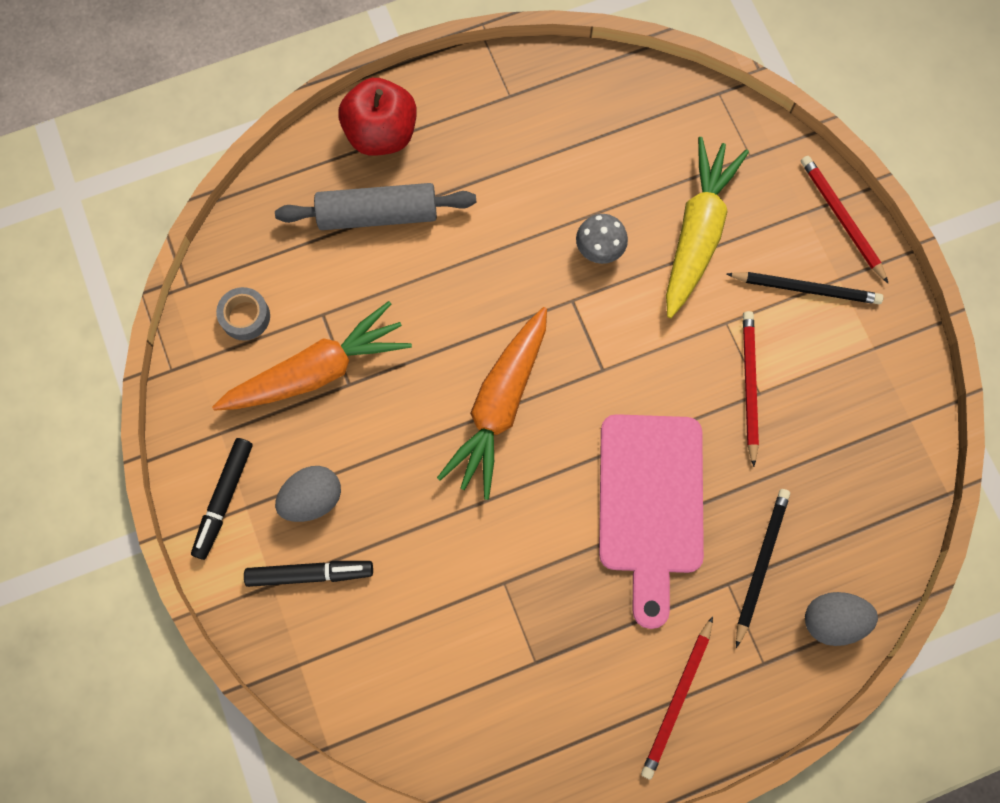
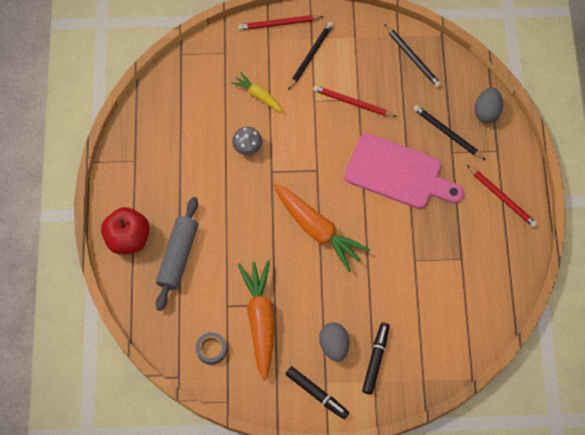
camera: 70 degrees left, 5 degrees down
(697, 233) = (258, 95): yellow carrot -> yellow carrot, size x0.54
(880, 457) = (412, 57): none -> black pencil

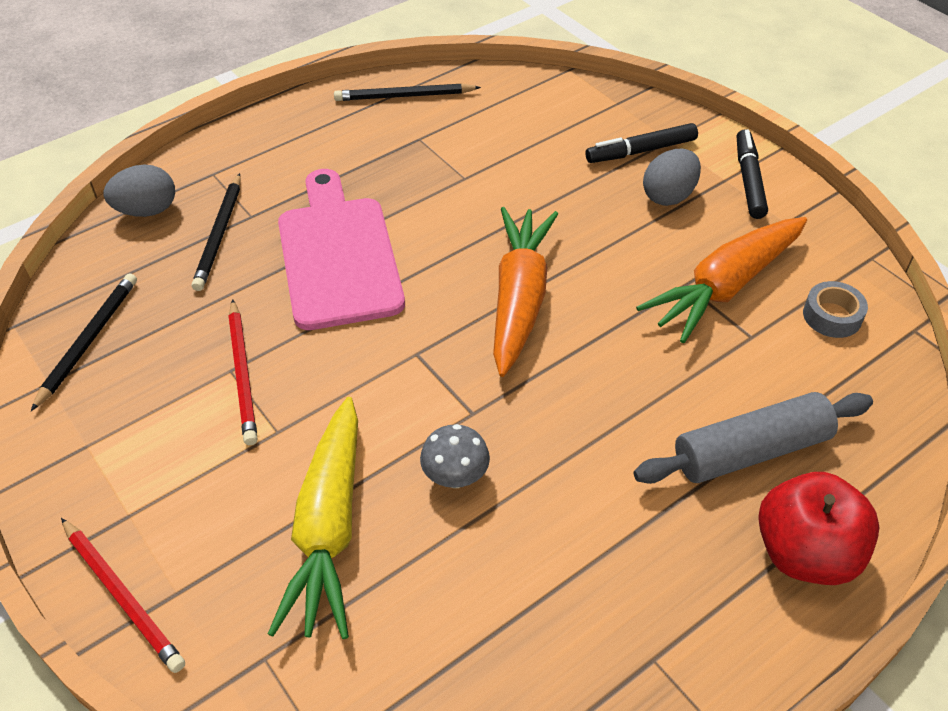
camera: 125 degrees left, 20 degrees down
(258, 95) = (328, 527): yellow carrot -> yellow carrot, size x1.86
(310, 55) = (175, 492): black pencil -> black pencil (404, 96)
(502, 197) = (289, 140): red pencil -> none

